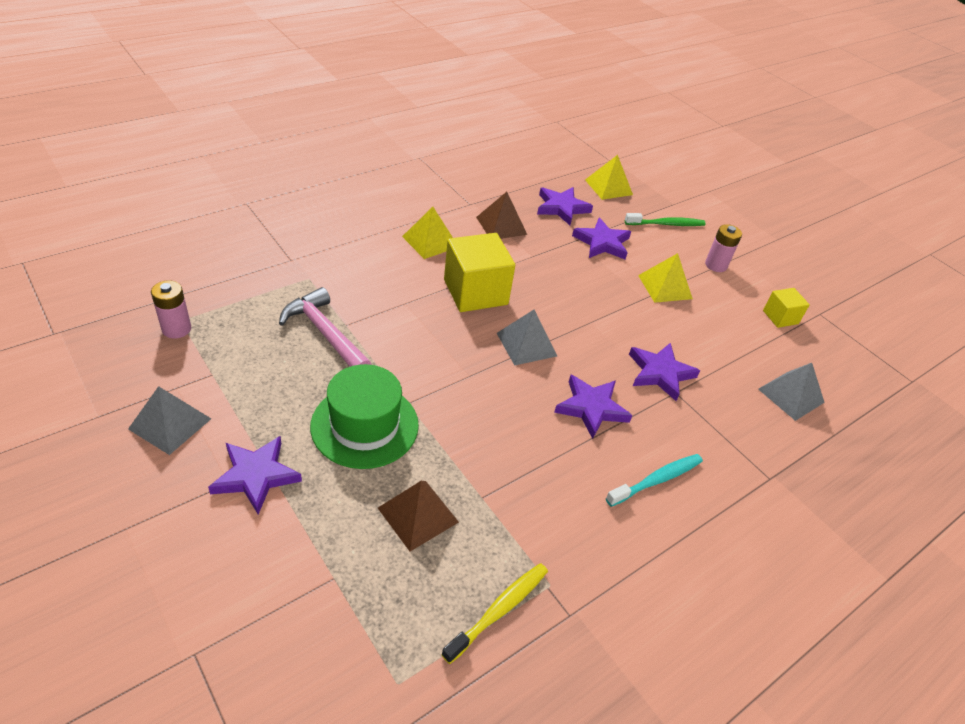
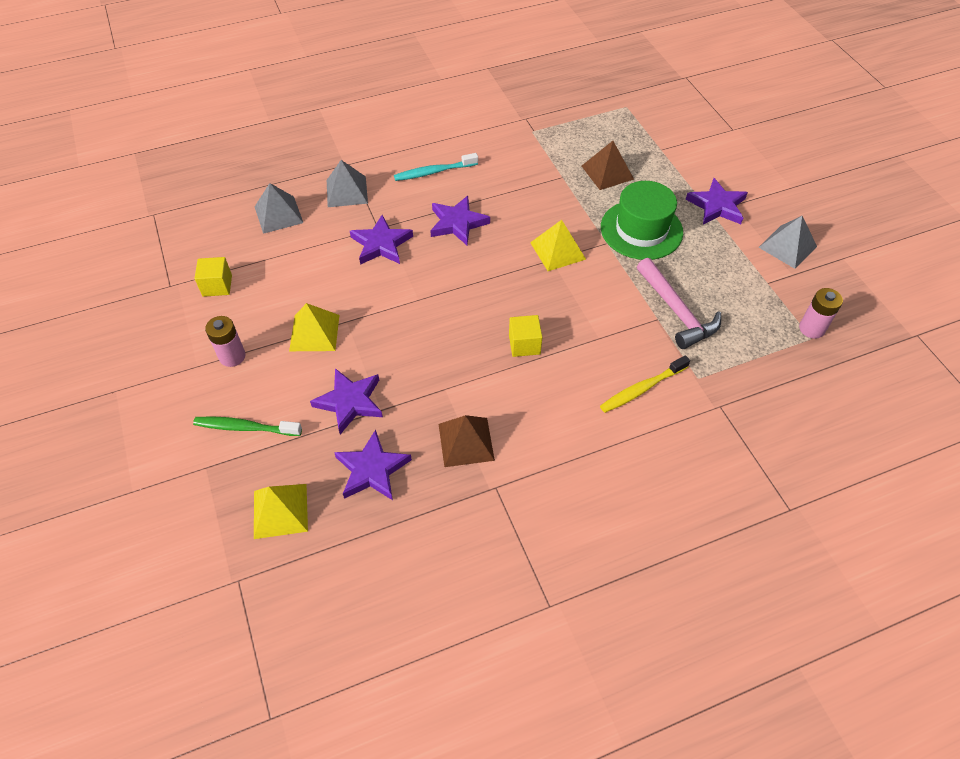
camera: 160 degrees left, 10 degrees up
(430, 241) = (560, 421): yellow pyramid -> yellow pyramid (557, 250)
(475, 292) = (524, 344): yellow cube -> yellow cube, size x0.53
(499, 610) = (566, 125): yellow toothbrush -> yellow toothbrush (642, 389)
(526, 344) = (491, 282): grey pyramid -> grey pyramid (346, 191)

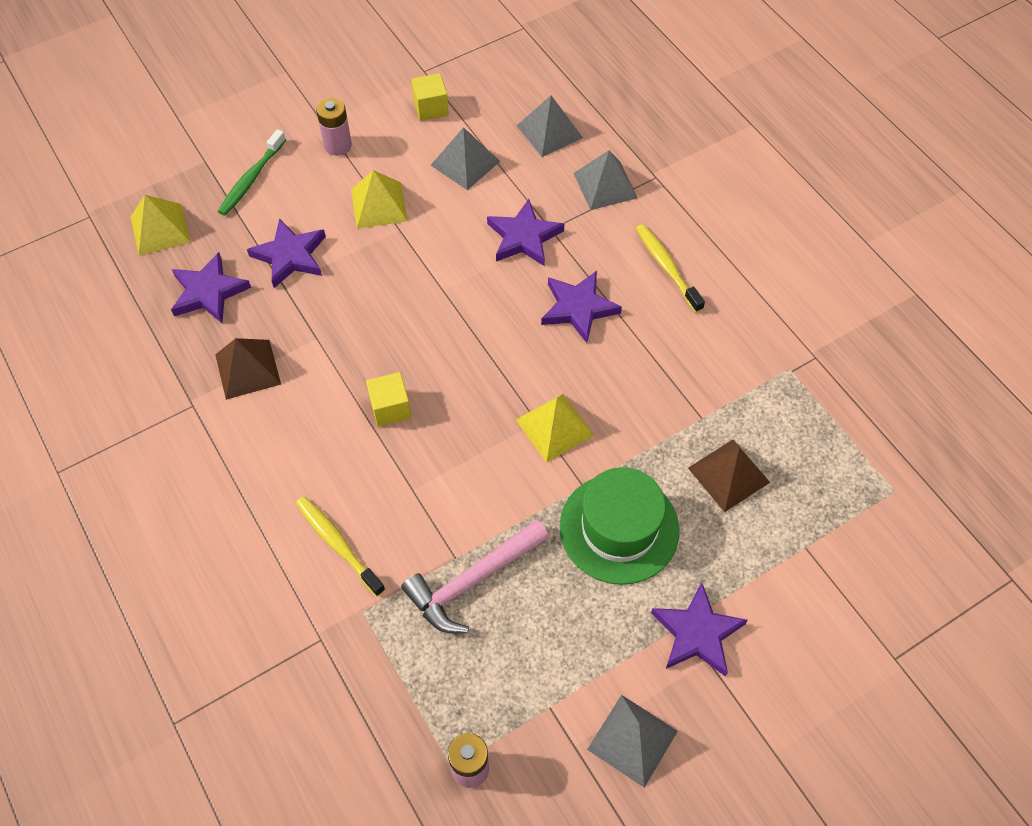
camera: 80 degrees right, 5 degrees up
(245, 427) = (251, 179): green toothbrush -> green toothbrush turned 150 degrees counterclockwise
(290, 270) = (465, 163): none -> grey pyramid
(434, 172) = (667, 267): turquoise toothbrush -> yellow toothbrush

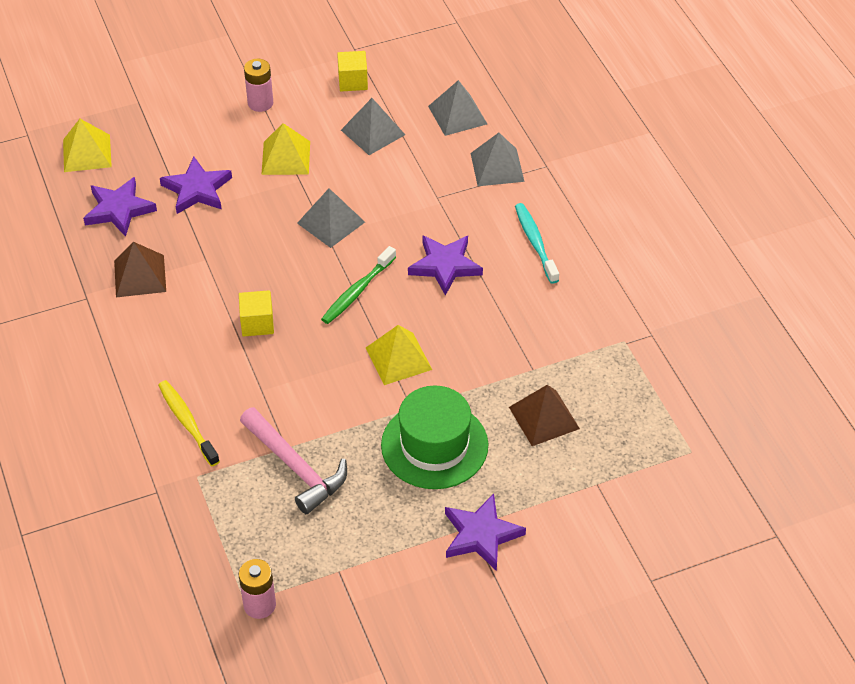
camera: 10 degrees right, 10 degrees down
(251, 179) = (176, 121): green toothbrush -> green toothbrush (357, 291)
(472, 581) = (296, 467): pink hammer -> pink hammer turned 105 degrees counterclockwise
(524, 237) = (411, 201): purple star -> none
(632, 740) = (403, 606): grey pyramid -> grey pyramid (331, 222)
(667, 267) = (535, 243): yellow toothbrush -> turquoise toothbrush

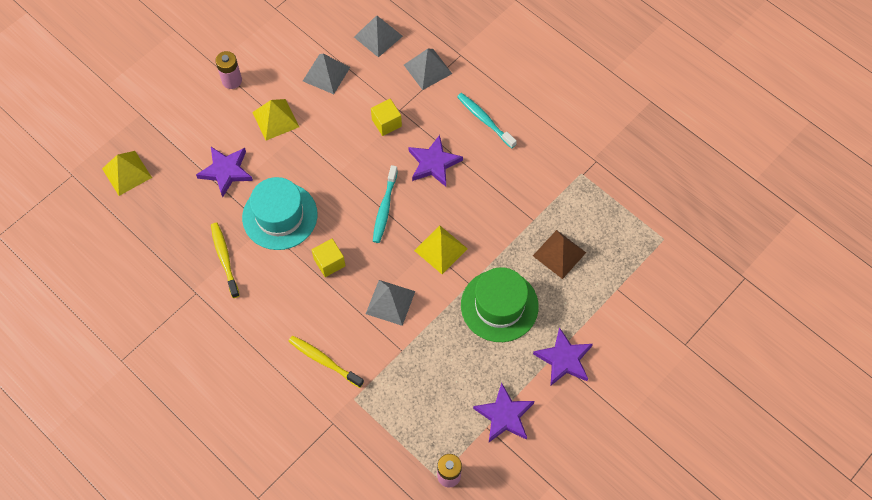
camera: 25 degrees left, 15 degrees up
(119, 209) = (178, 211): purple star -> purple star (504, 415)
(140, 276) = (224, 259): brown pyramid -> yellow toothbrush
(229, 255) = (280, 216): none -> turquoise hat
(296, 467) = (417, 362): pink hammer -> none
(331, 222) = (336, 160): grey pyramid -> grey pyramid (390, 302)
(353, 81) = (289, 36): yellow cube -> yellow cube (386, 123)
(357, 291) = (385, 208): green toothbrush -> turquoise toothbrush

